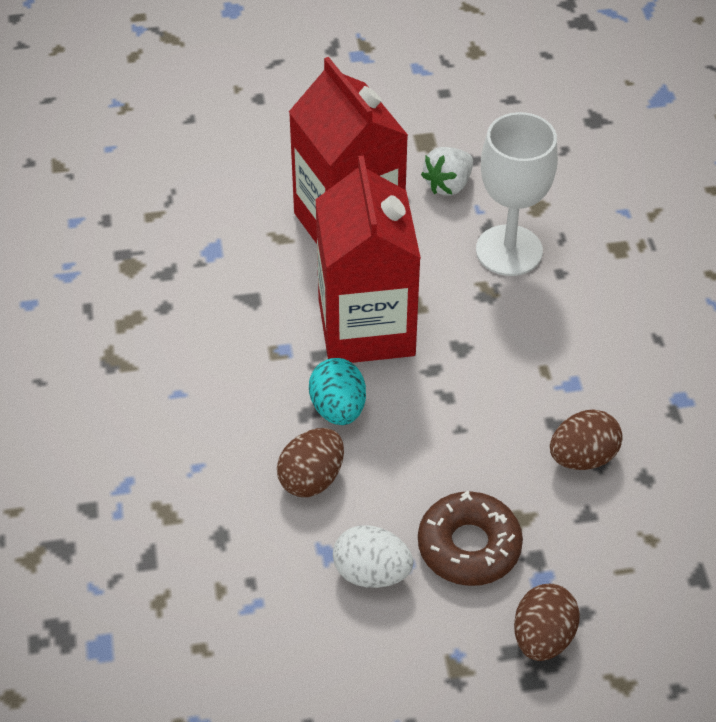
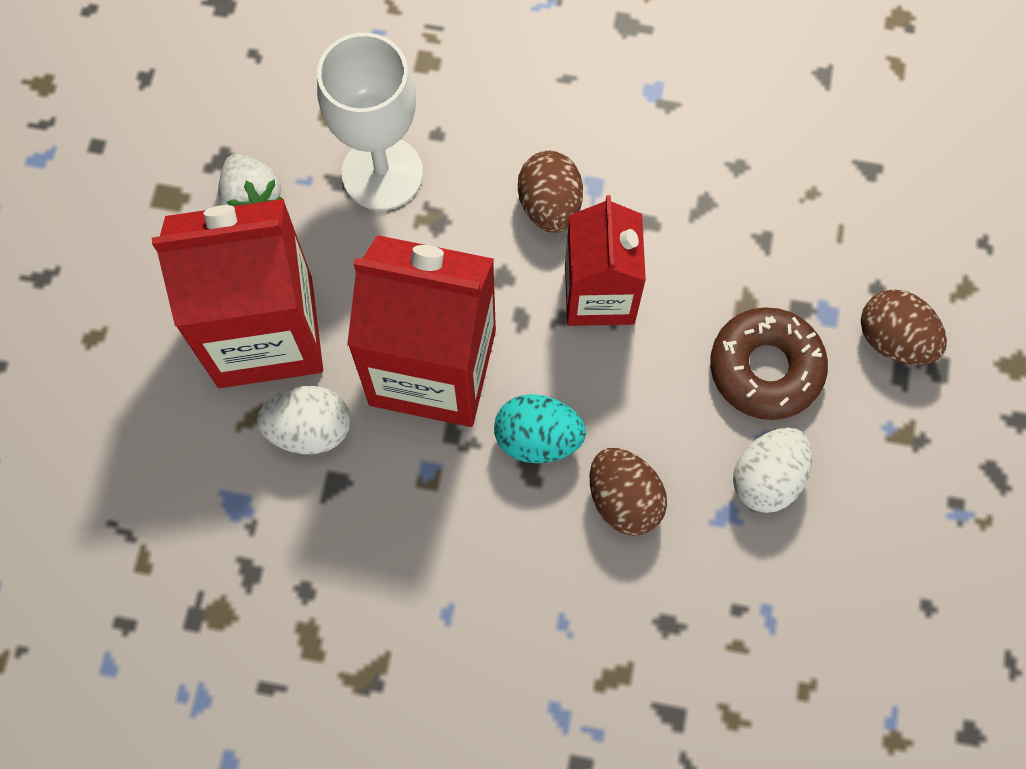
camera: 70 degrees left, 20 degrees up
(285, 272) = (310, 430): none -> white egg
(478, 414) = (599, 294): none -> red carton
(582, 457) = (692, 214): brown egg -> brown egg (550, 206)

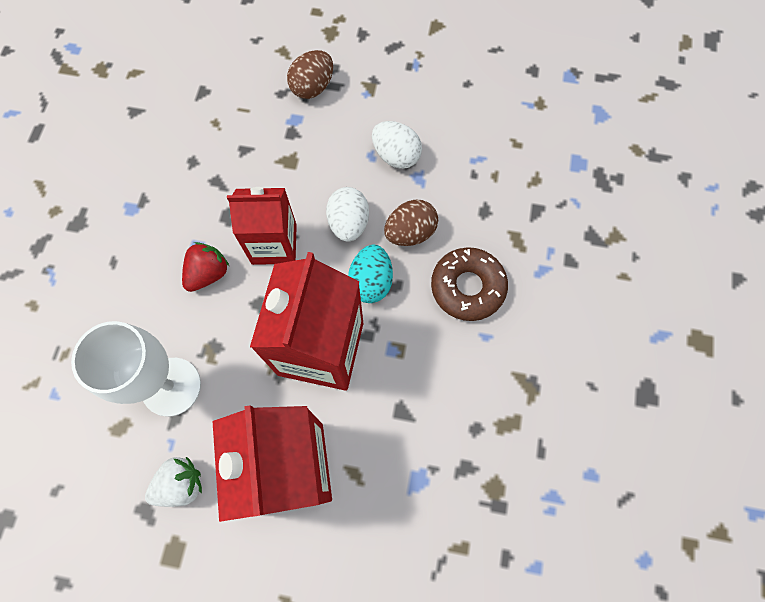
camera: 90 degrees left, 0 degrees up
(310, 430) = (363, 431): white egg -> white egg (349, 223)
(550, 206) = (208, 273): brown egg -> red strawberry
(765, 368) = (328, 153): brown donut -> brown donut (467, 287)

